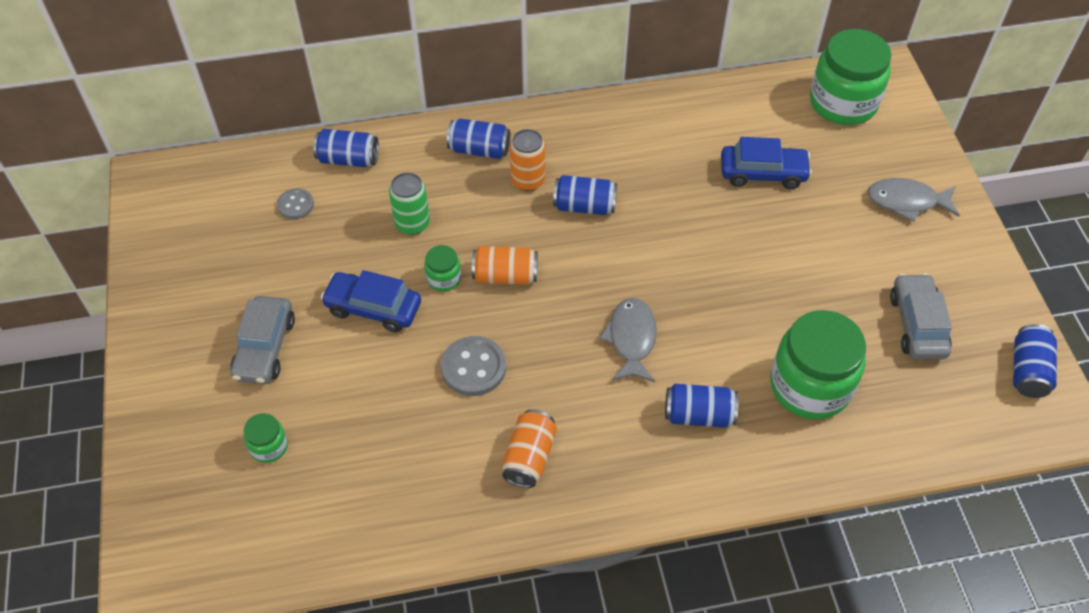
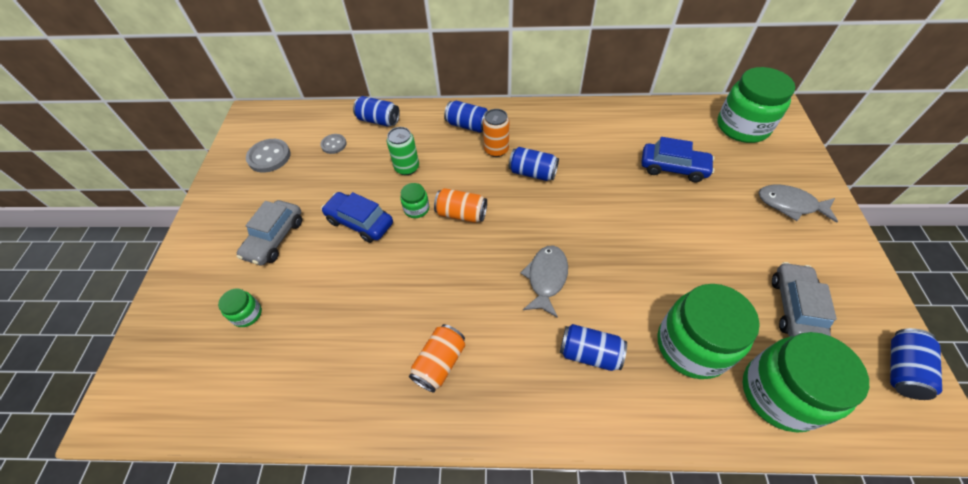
camera: 15 degrees right, 0 degrees up
(473, 367) = (418, 279): grey button -> grey button (269, 157)
(906, 418) = (780, 393): none -> green jar

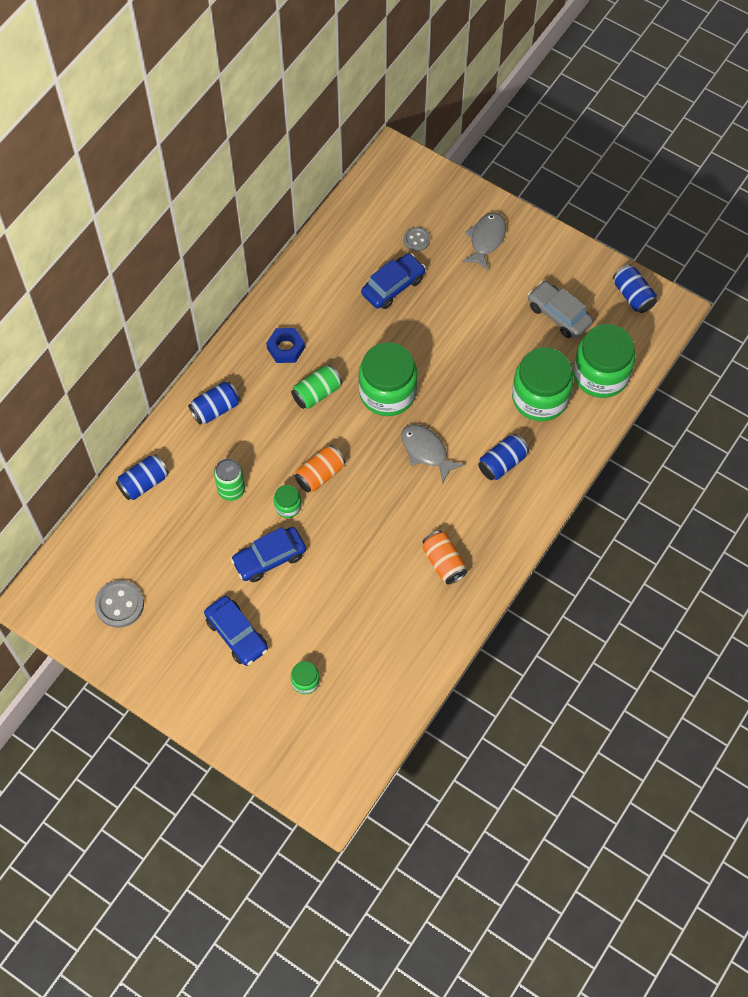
camera: 60 degrees left, 10 degrees up
(275, 238) = (237, 634): grey car -> blue car
(334, 144) = (148, 539): grey button -> grey button (416, 240)
(496, 150) = (267, 404): orange can -> none
(532, 173) = (317, 393): blue can -> green can
(553, 136) = (286, 348): none -> blue nut
(742, 127) = (391, 199): green jar -> green jar (387, 392)
(790, 205) = (486, 240): grey fish -> grey fish turned 150 degrees clockwise

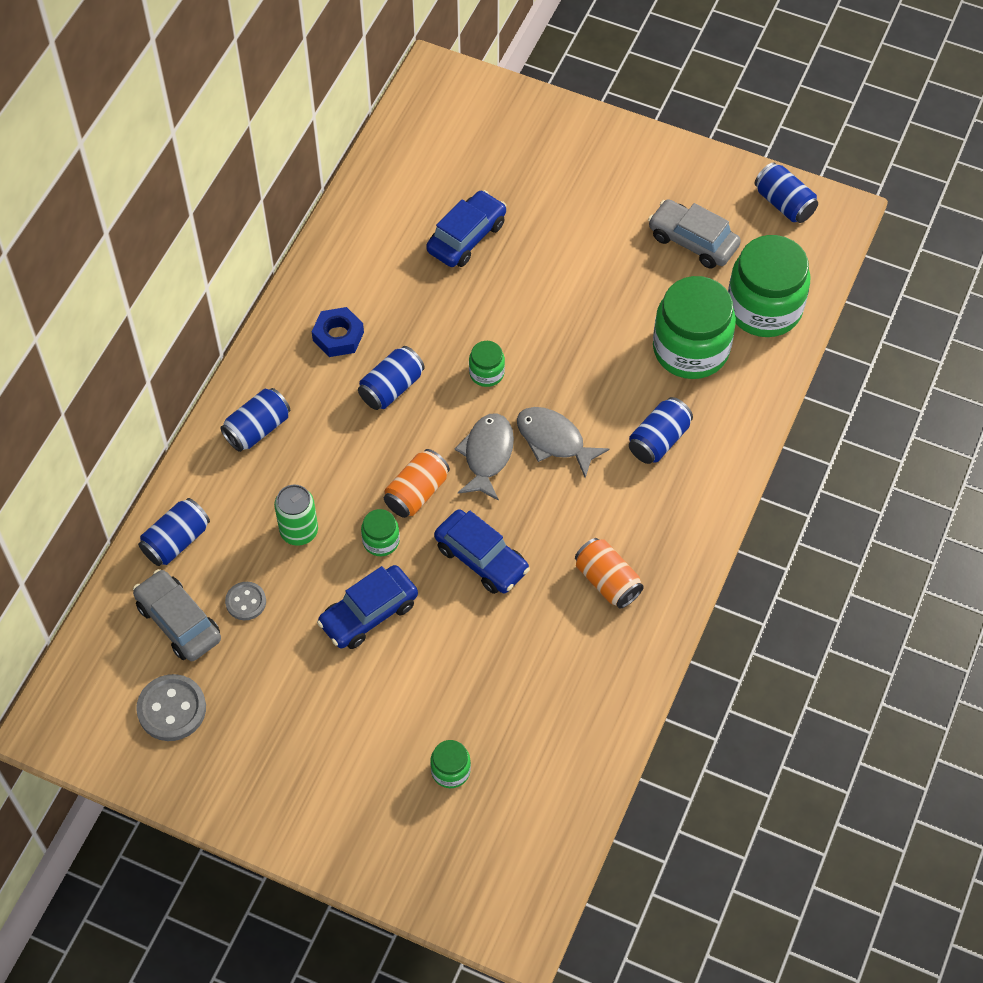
camera: 10 degrees left, 5 degrees down
(135, 542) = (178, 622): none -> grey car
(237, 634) = (343, 723): blue car -> blue car (481, 558)
(317, 393) = (391, 388): green can -> blue can
(387, 392) = (486, 373): green jar -> green jar, size x0.45
(416, 240) = (486, 175): grey button -> grey button (246, 602)
(486, 240) = (577, 161): grey fish -> grey fish (487, 455)

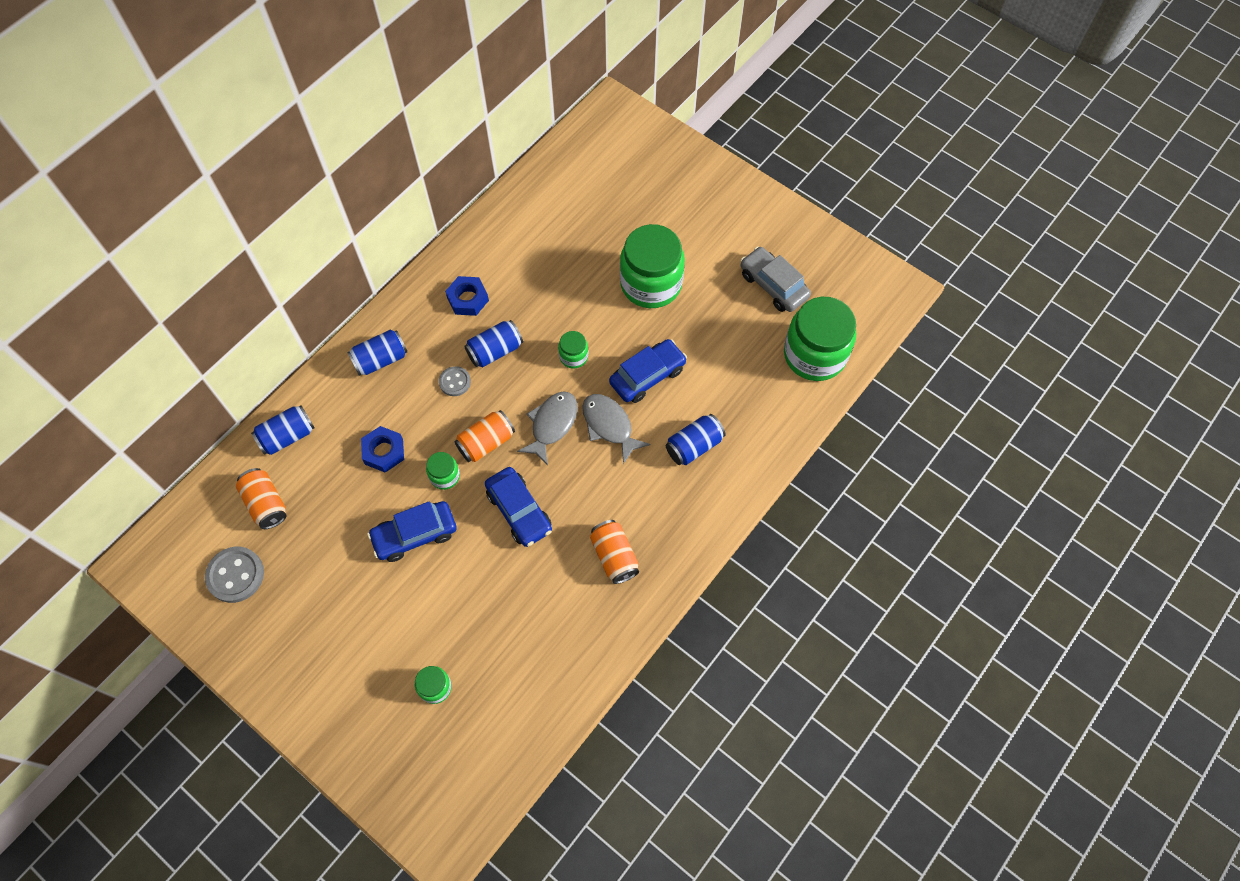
camera: 15 degrees right, 5 degrees up
(178, 622) = (266, 504): grey car -> orange can
(246, 602) = (323, 500): grey button -> grey button (455, 382)
(299, 531) = (384, 452): green can -> blue nut
(466, 237) = (594, 241): blue car -> blue car (647, 376)
(690, 349) = (744, 375): green jar -> green jar (651, 284)
(784, 203) = (857, 271): blue can -> none

